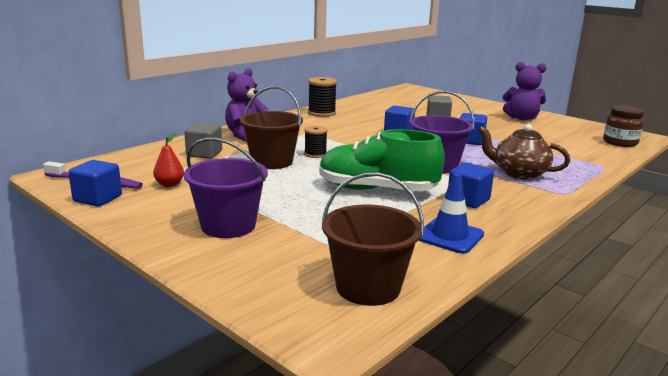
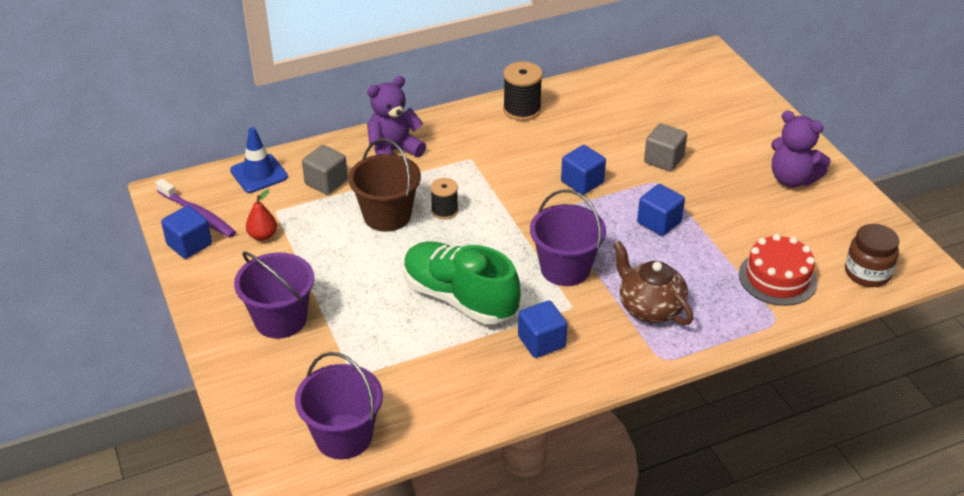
camera: 25 degrees right, 20 degrees up
(368, 287) = (343, 436): brown bucket -> purple bucket
(449, 236) = (470, 393): blue traffic cone -> blue traffic cone (259, 174)
(575, 151) = (777, 278): none -> red cake

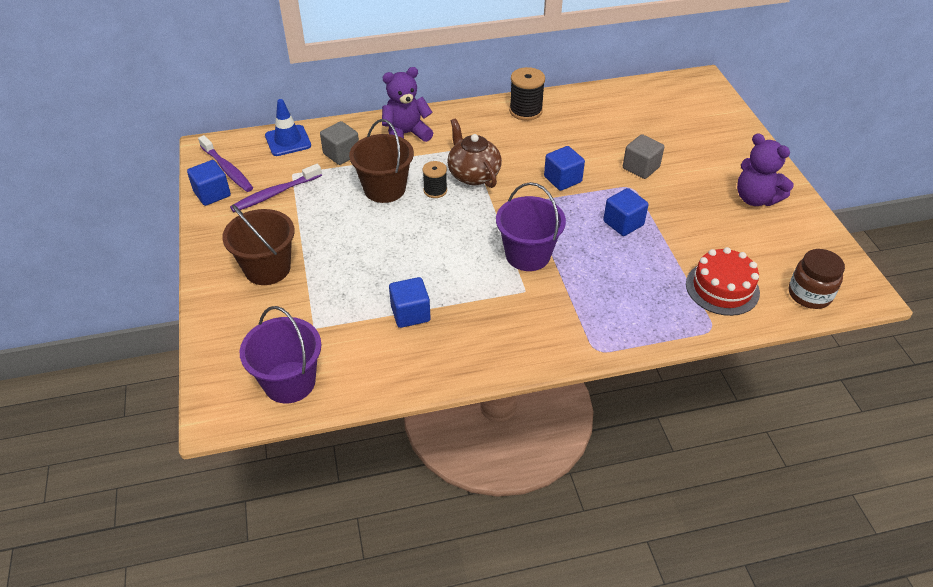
camera: 10 degrees right, 5 degrees up
(263, 236) = (275, 194): red pear -> purple toothbrush
(280, 319) = (267, 268): purple bucket -> brown bucket
(459, 298) = (427, 269): green shoe -> none
(541, 342) = (489, 319): blue cube -> blue cube (410, 313)
(650, 307) = (596, 300): brown teapot -> brown teapot (473, 174)

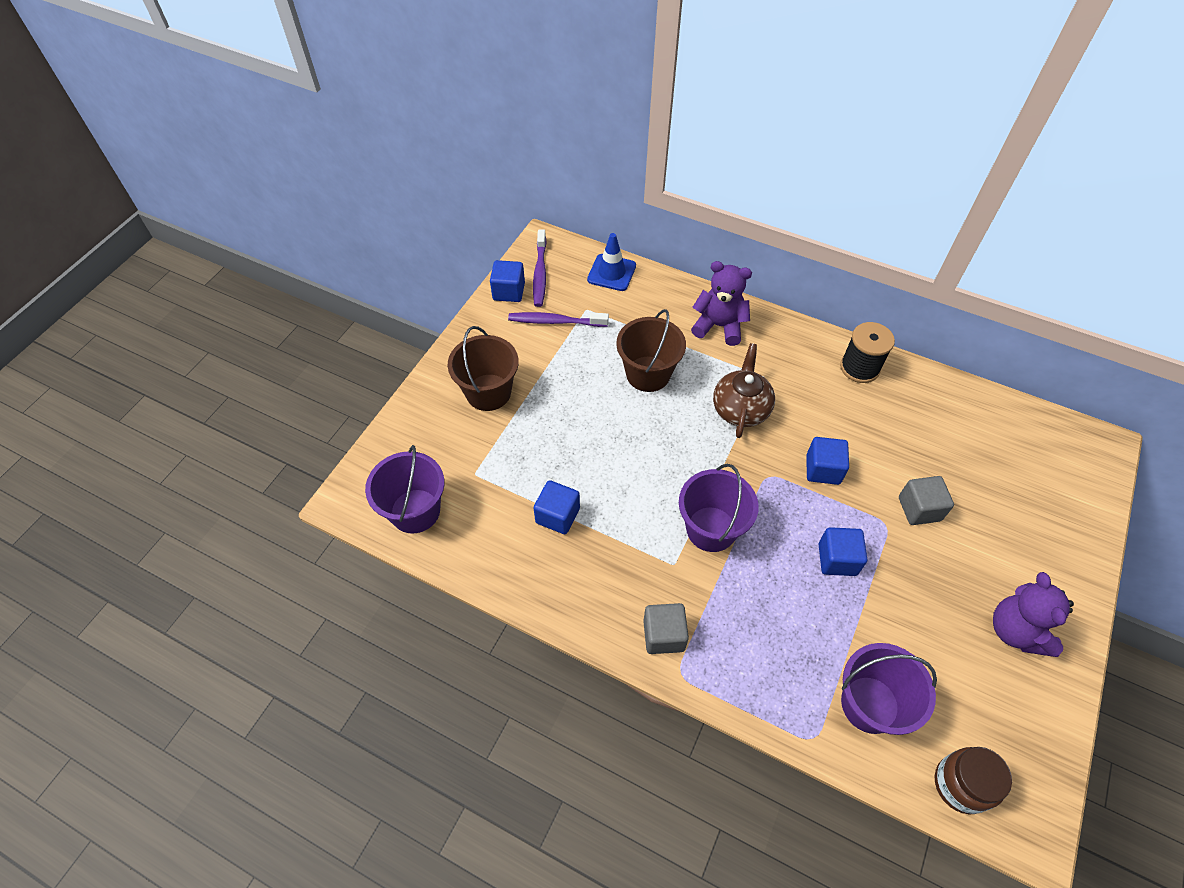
camera: 40 degrees right, 10 degrees up
(341, 154) = (643, 314): grey cube -> grey cube (663, 635)
(435, 190) = (690, 404): black spool -> none
(722, 288) = (869, 704): red cake -> purple bucket

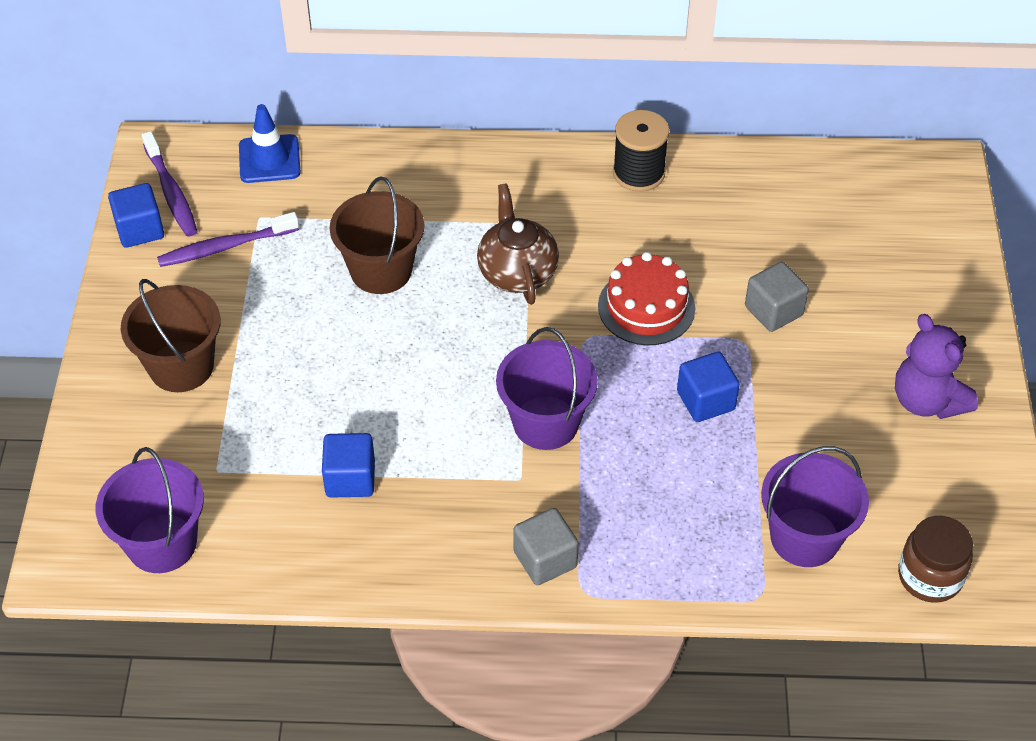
camera: 25 degrees left, 5 degrees down
(719, 326) = (443, 181): purple teddy bear -> none
(823, 469) = (646, 307): blue cube -> red cake

